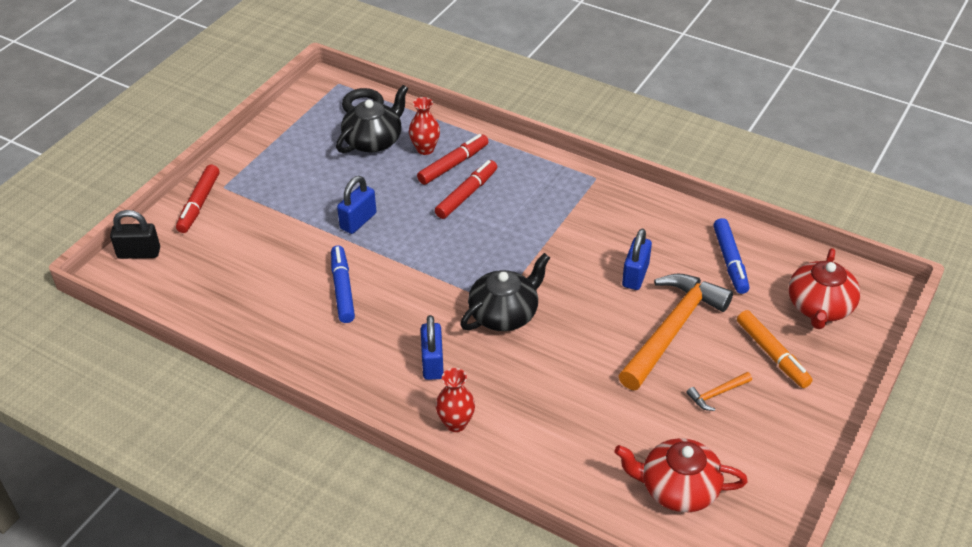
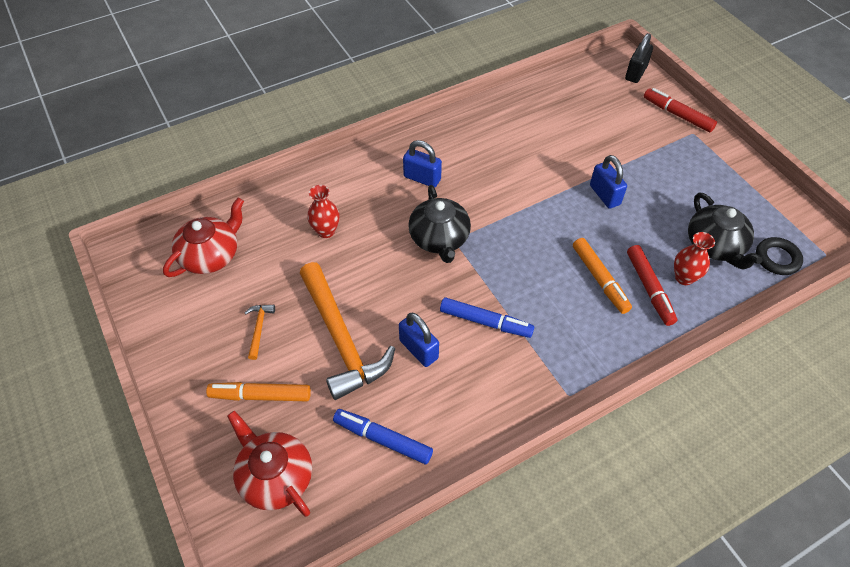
camera: 120 degrees right, 10 degrees up
(343, 289) = (530, 159): blue marker -> blue marker (485, 322)
(456, 423) = (361, 168): red vase -> red vase (326, 231)
(467, 194) = (599, 279): red marker -> orange marker

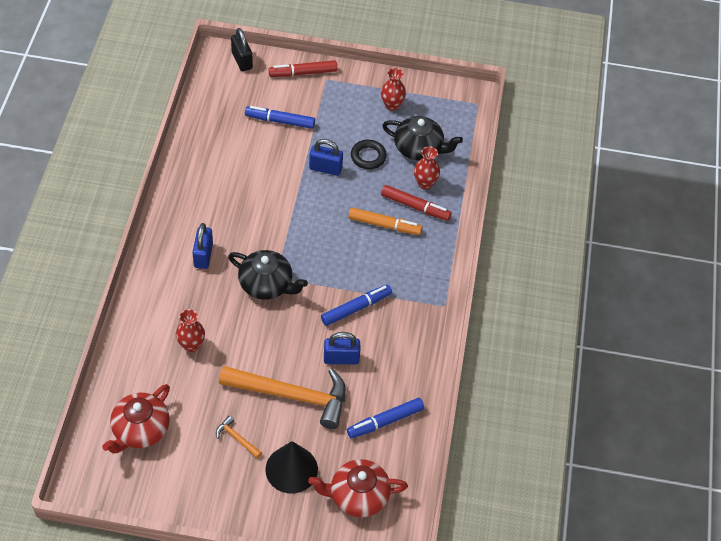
camera: 55 degrees left, 0 degrees up
(211, 255) = (140, 430): red teapot -> red teapot turned 135 degrees counterclockwise
(260, 395) = (291, 469): orange marker -> black cone
(422, 178) = (203, 255): blue padlock -> blue padlock turned 60 degrees counterclockwise
(611, 134) = (280, 121): none -> blue marker
(731, 193) = (392, 105): none -> red vase
(777, 258) = (457, 128): black ring -> black ring (368, 156)

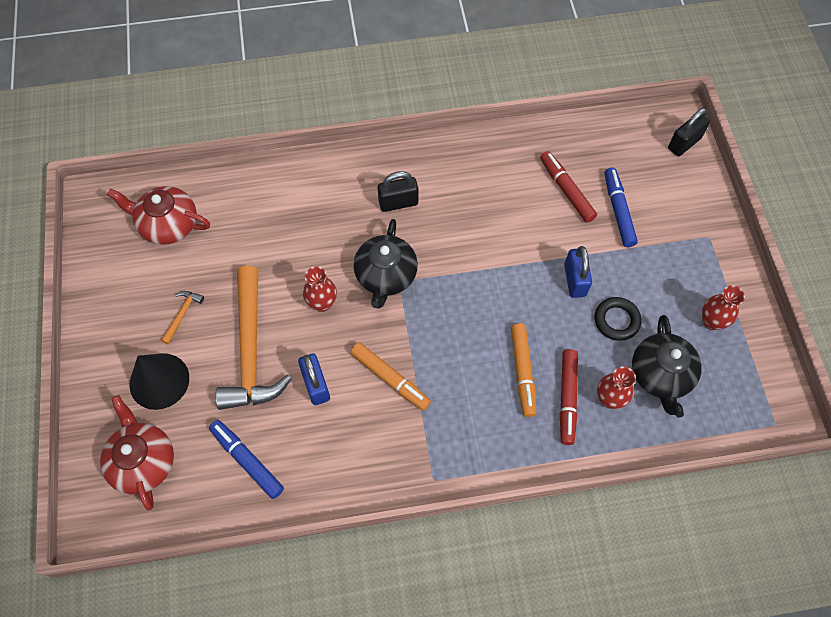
camera: 75 degrees right, 10 degrees up
(191, 345) = (282, 232): red vase -> red vase (322, 303)
(203, 255) = (398, 202): blue padlock -> black padlock
(303, 73) = (703, 209): red marker -> red marker (566, 190)
(356, 308) = (390, 379): blue marker -> orange marker

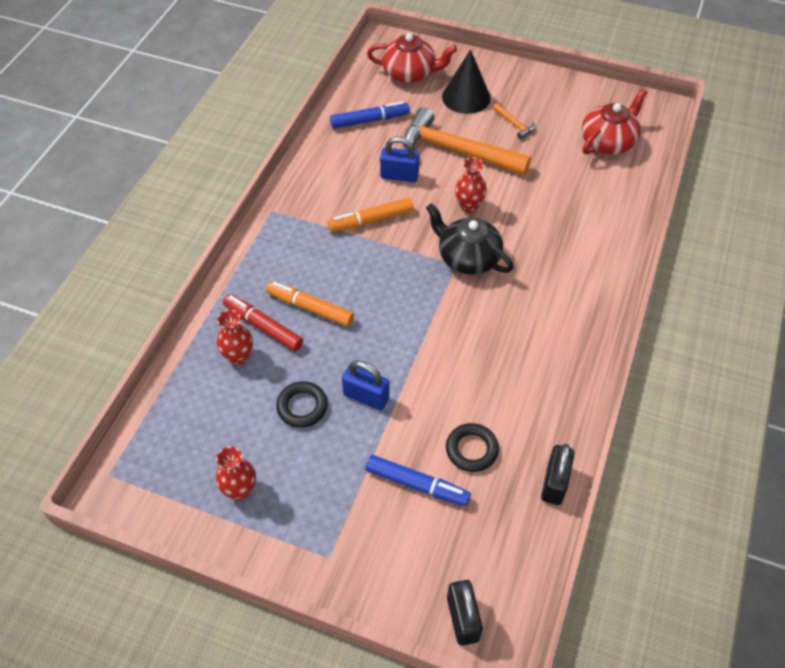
camera: 120 degrees right, 10 degrees down
(398, 202) = (541, 300): black padlock -> black padlock (554, 483)
(566, 190) = (471, 450): red marker -> black ring
(661, 375) = (226, 410): black teapot -> none

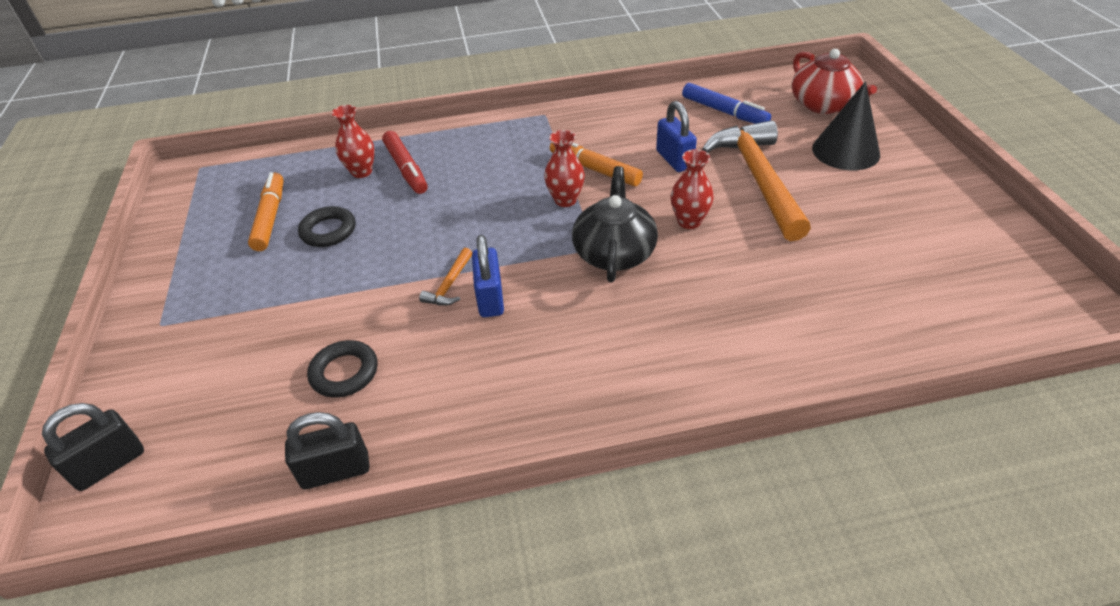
camera: 60 degrees right, 10 degrees down
(240, 490) = (214, 238): red vase -> red vase (565, 200)
(263, 326) = (406, 169): red marker -> red marker turned 150 degrees clockwise
(310, 308) = (450, 184): orange marker -> orange marker (270, 217)
(366, 396) = (367, 264): blue padlock -> blue padlock (490, 298)
(417, 485) = (274, 349): blue marker -> none
(514, 124) = (856, 200): orange hammer -> orange hammer (450, 284)
(608, 142) = (944, 287): red teapot -> none

